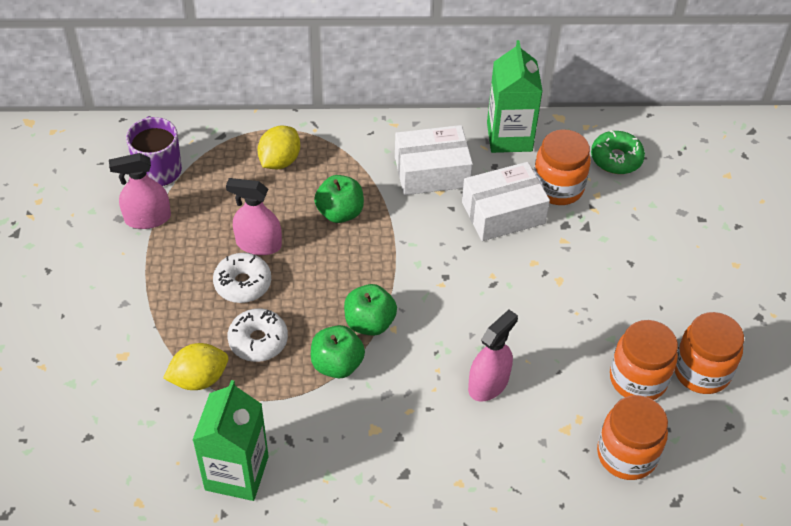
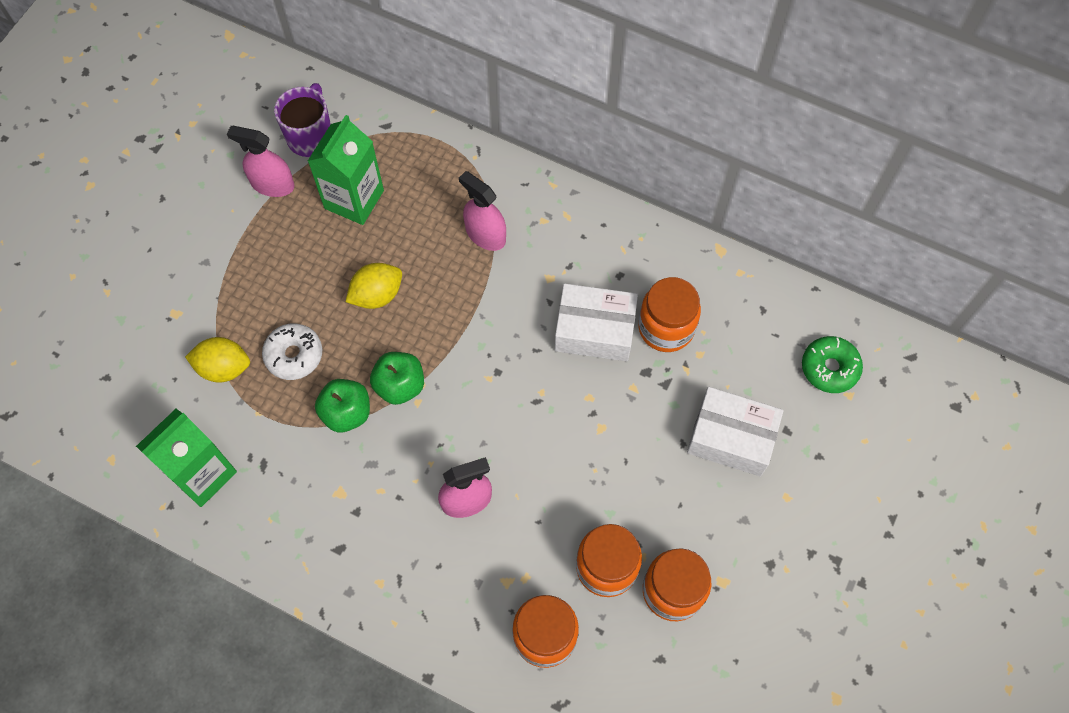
camera: 30 degrees right, 15 degrees up
(243, 283) = (314, 291): white donut -> none
(258, 244) = (352, 257): pink spray bottle -> pink spray bottle (485, 234)
(280, 161) = (422, 177): yellow lemon -> yellow lemon (377, 295)
(340, 212) = (443, 258): green apple -> none
(432, 172) = (555, 254): white box -> white box (731, 438)
(509, 137) = (655, 249): green carton -> green carton (354, 199)
(616, 158) = (746, 323): green donut -> green donut (829, 368)

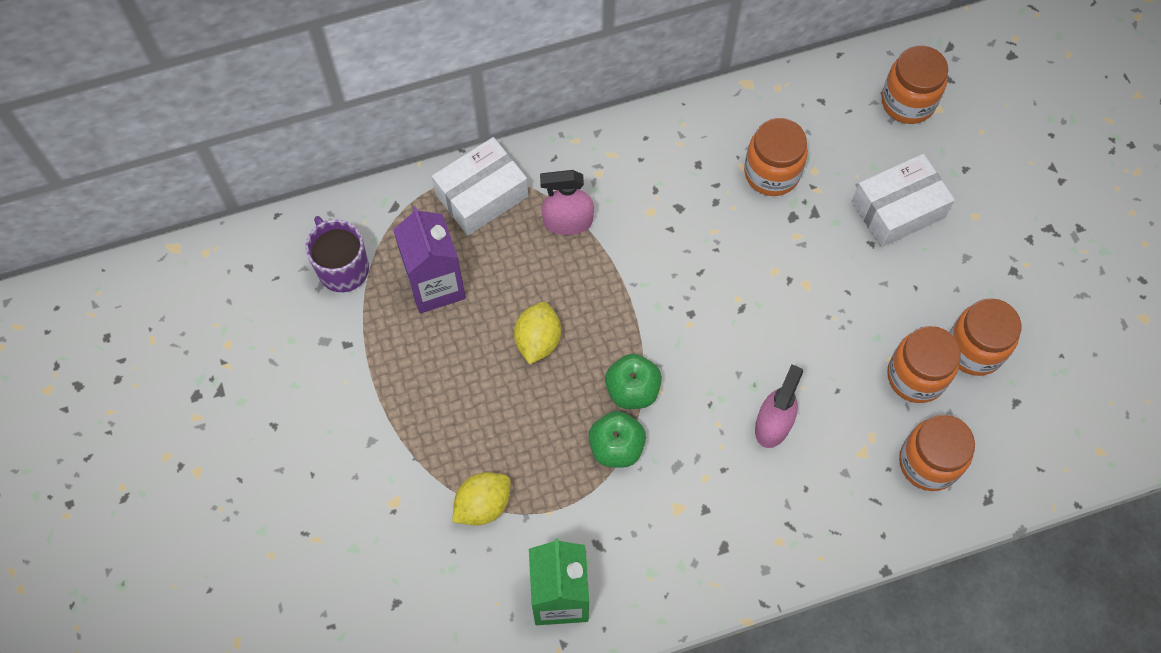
camera: 45 degrees left, 0 degrees up
(272, 184) = (355, 332): pink spray bottle -> none
(294, 355) = (527, 444): white donut -> none
(354, 199) = (435, 285): green carton -> purple carton
(594, 330) = (725, 220): white box -> white box (482, 195)
(829, 368) = (908, 102): green donut -> orange jar

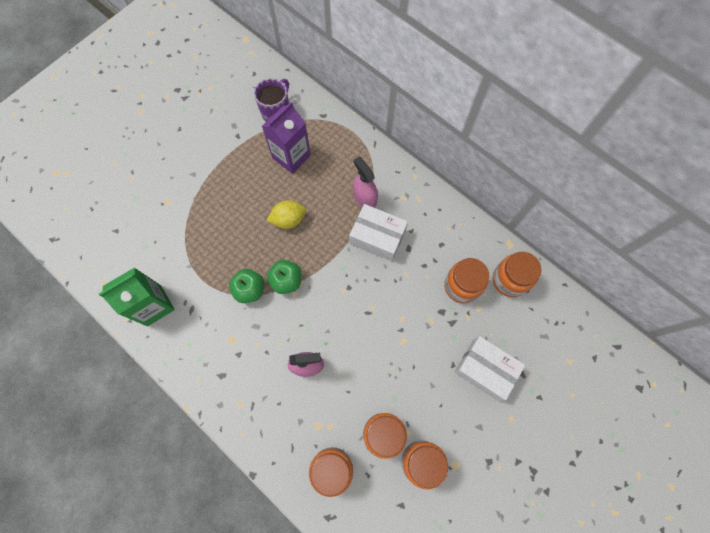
camera: 60 degrees right, 5 degrees up
(482, 195) = (354, 150): white box -> white box (377, 237)
(483, 505) = (185, 242): yellow lemon -> none
(908, 102) = (561, 340): orange jar -> orange jar (509, 280)

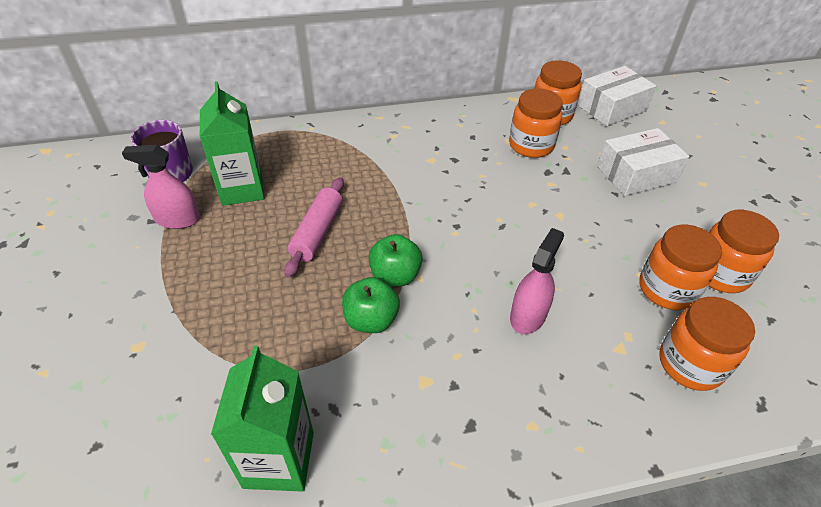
camera: 55 degrees left, 25 degrees down
(288, 220) = (317, 232): yellow lemon -> pink rolling pin
(291, 156) = (242, 189): purple carton -> green carton
(365, 198) = (362, 160): pink spray bottle -> pink spray bottle (178, 219)
(377, 237) = (418, 174): white box -> white box (611, 108)

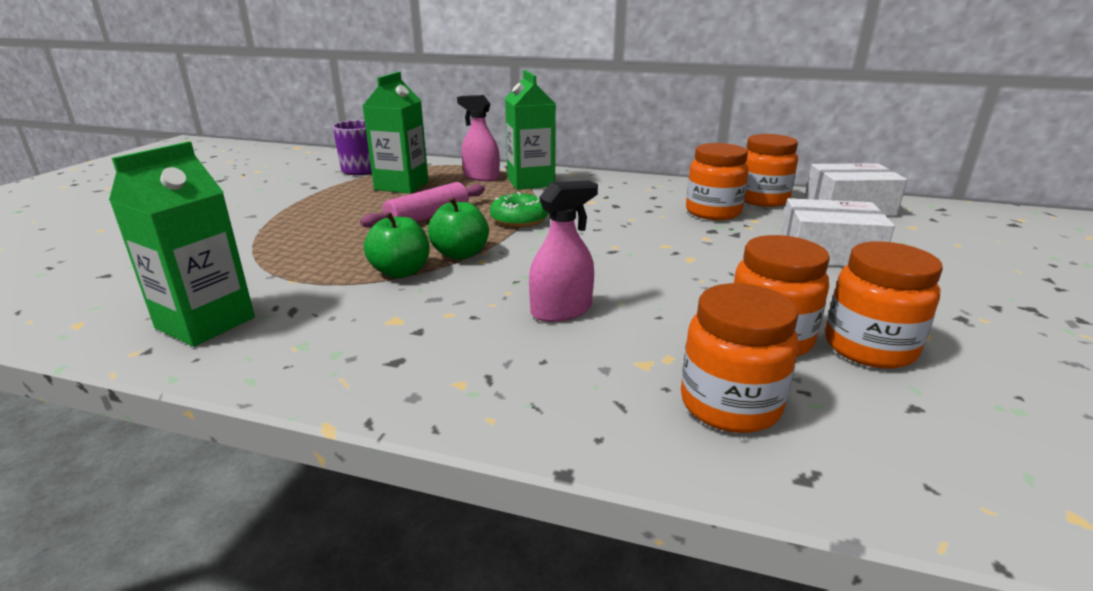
camera: 30 degrees right, 20 degrees down
(178, 219) = (332, 190): pink spray bottle -> pink spray bottle (481, 177)
(357, 145) = (530, 182): none -> green carton
(398, 208) = (519, 220): none -> green donut

